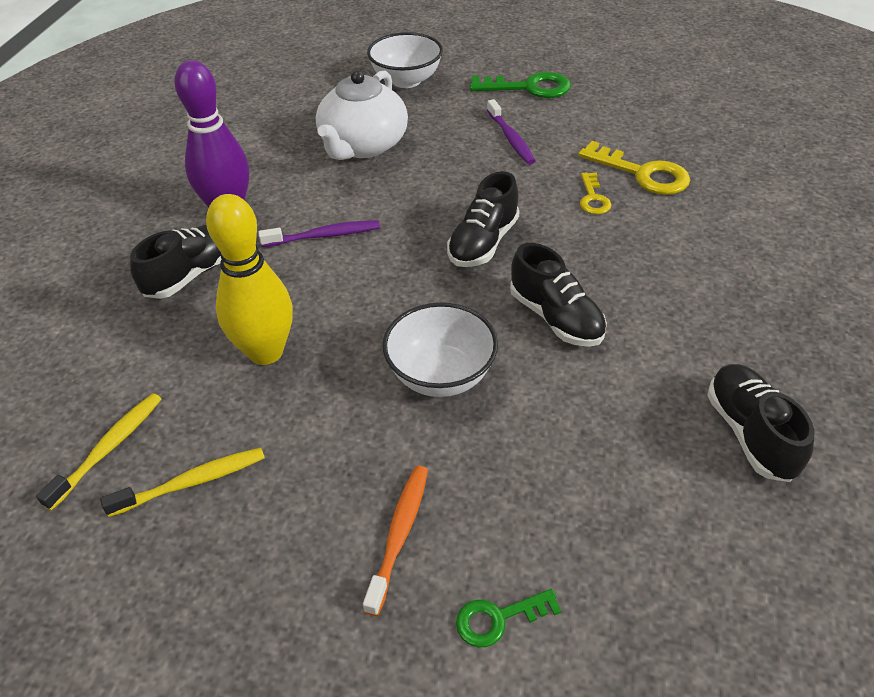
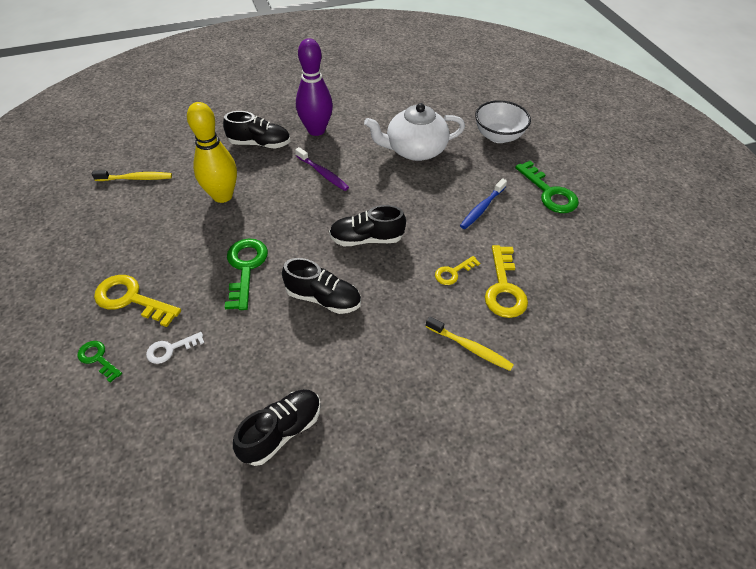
camera: 55 degrees right, 5 degrees up
(191, 482) = (129, 213): yellow toothbrush -> yellow toothbrush (470, 347)
(399, 535) = (131, 299): orange toothbrush -> yellow key
(441, 375) = (245, 268): white bowl -> green key
(510, 138) = (482, 208): purple toothbrush -> blue toothbrush
(539, 512) = (170, 349): none -> white key
(555, 318) = (323, 298): black shoe -> black shoe turned 90 degrees counterclockwise

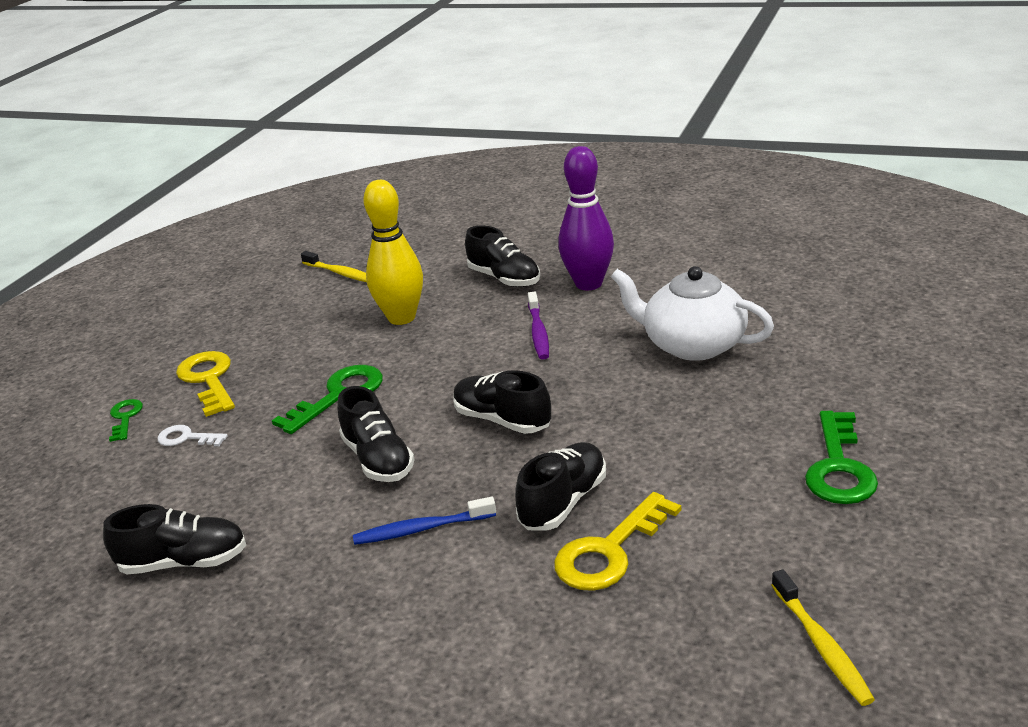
camera: 45 degrees right, 20 degrees down
(453, 272) = (563, 502): yellow key -> black shoe
(470, 347) = (476, 593): yellow toothbrush -> yellow toothbrush (821, 645)
(482, 208) = (703, 445): blue toothbrush -> blue toothbrush (422, 529)
(498, 136) = (846, 368): white bowl -> none

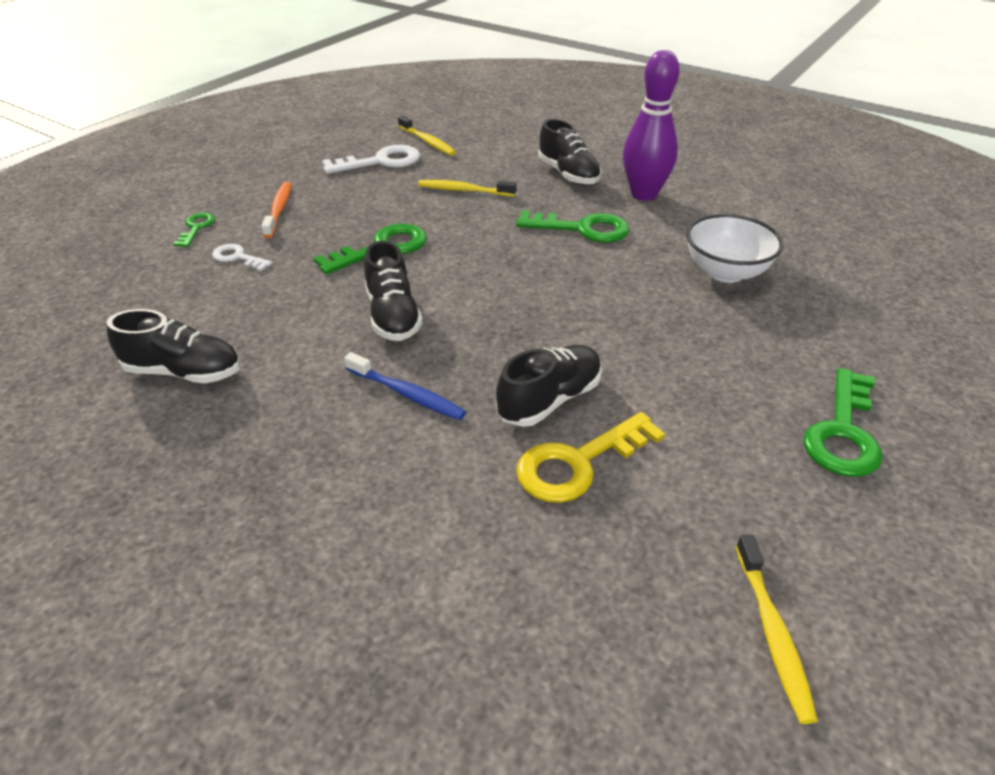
camera: 10 degrees right, 10 degrees up
(208, 380) = (279, 210): yellow key -> orange toothbrush
(298, 305) = (381, 162): none -> white key
(402, 318) = (464, 190): yellow bowling pin -> yellow toothbrush
(422, 529) = (406, 393): blue toothbrush -> blue toothbrush turned 150 degrees counterclockwise
(502, 420) = (520, 304): black shoe -> none
(538, 332) = (582, 229): purple toothbrush -> green key
(692, 345) = (725, 272): white teapot -> white bowl

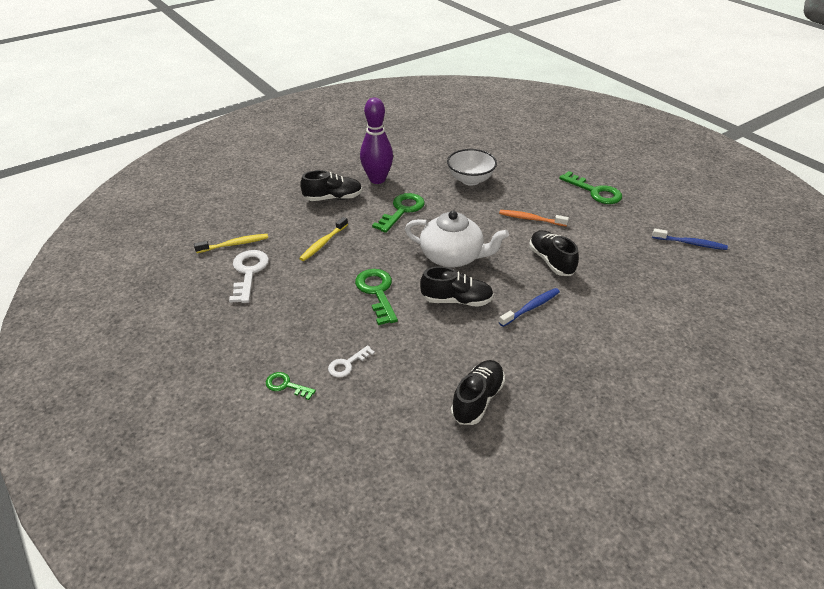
camera: 70 degrees left, 0 degrees up
(279, 210) = (288, 336): orange toothbrush -> orange toothbrush (531, 219)
(497, 293) = (452, 256): none -> white teapot
(578, 463) = (596, 264): yellow key -> none
(772, 632) = (690, 243): yellow toothbrush -> blue toothbrush

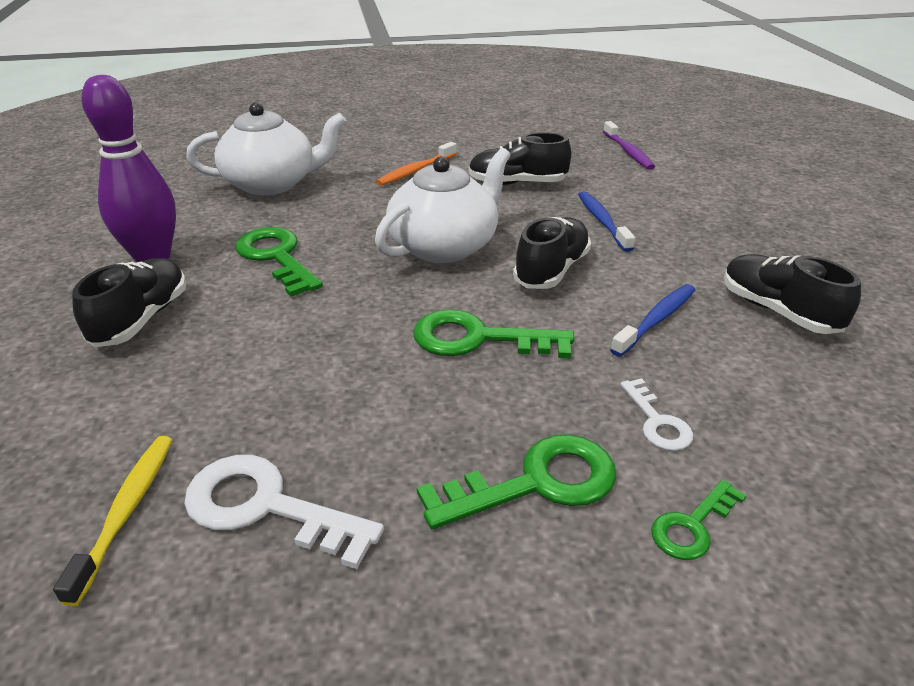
camera: 65 degrees left, 5 degrees down
(323, 243) = (275, 366): yellow toothbrush -> none
(470, 180) = (272, 183): white bowl -> white teapot
(595, 192) = (403, 122): green key -> green key (536, 483)
(652, 298) = (628, 151): none -> purple toothbrush
(690, 243) = (548, 109): blue toothbrush -> blue toothbrush (656, 320)

